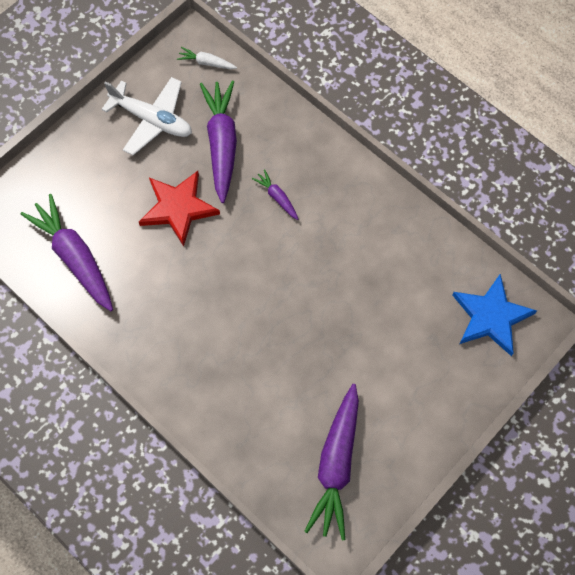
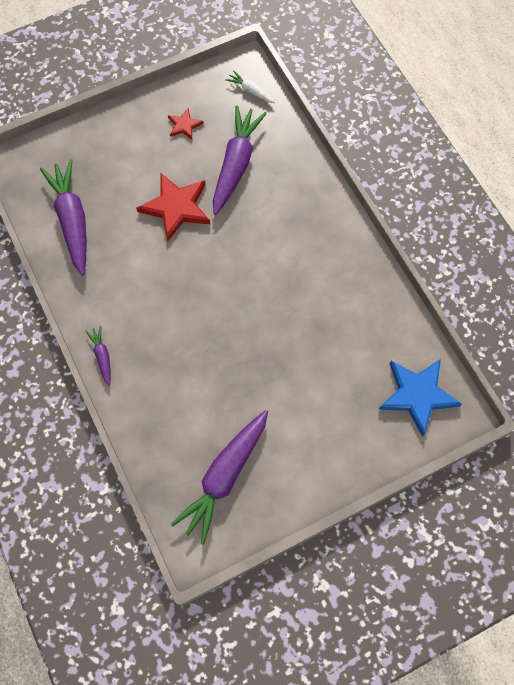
camera: 20 degrees right, 0 degrees up
(152, 120) = (184, 125): white plane -> red star
(277, 197) = (266, 226): purple carrot -> purple carrot (102, 357)

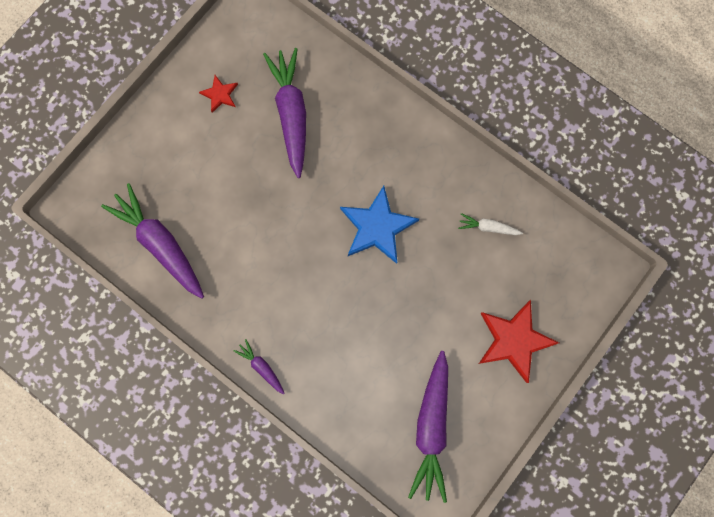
camera: 25 degrees left, 10 degrees up
(176, 207) = (256, 185): red star -> red star (514, 340)
(251, 91) = (267, 29): white carrot -> white carrot (488, 227)
(417, 395) = (566, 270): blue star -> blue star (377, 227)

